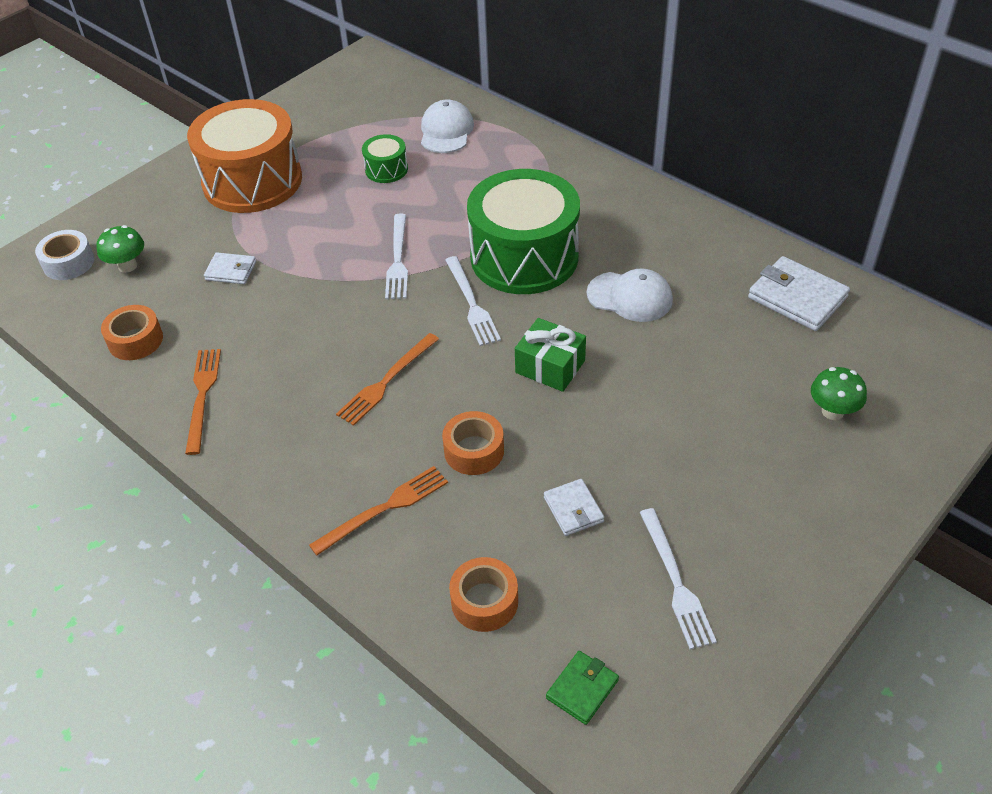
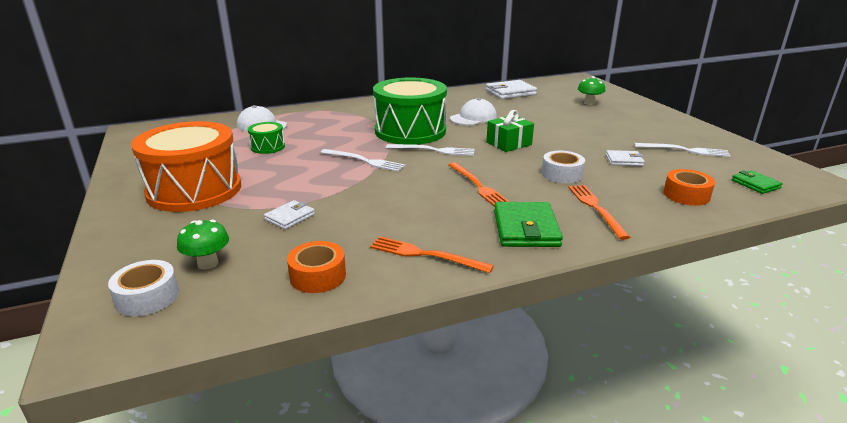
camera: 65 degrees left, 20 degrees down
(296, 456) = (526, 229): none -> green wallet
(474, 451) = (562, 174): orange tape -> white tape

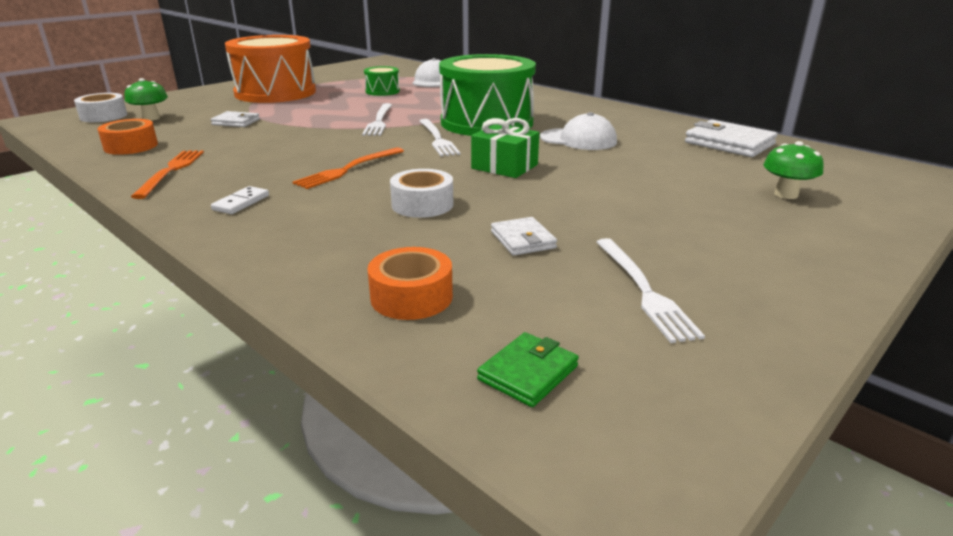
camera: 65 degrees right, 0 degrees up
(526, 229) = (241, 203): green wallet -> white domino
(596, 208) = (317, 233): orange fork -> none

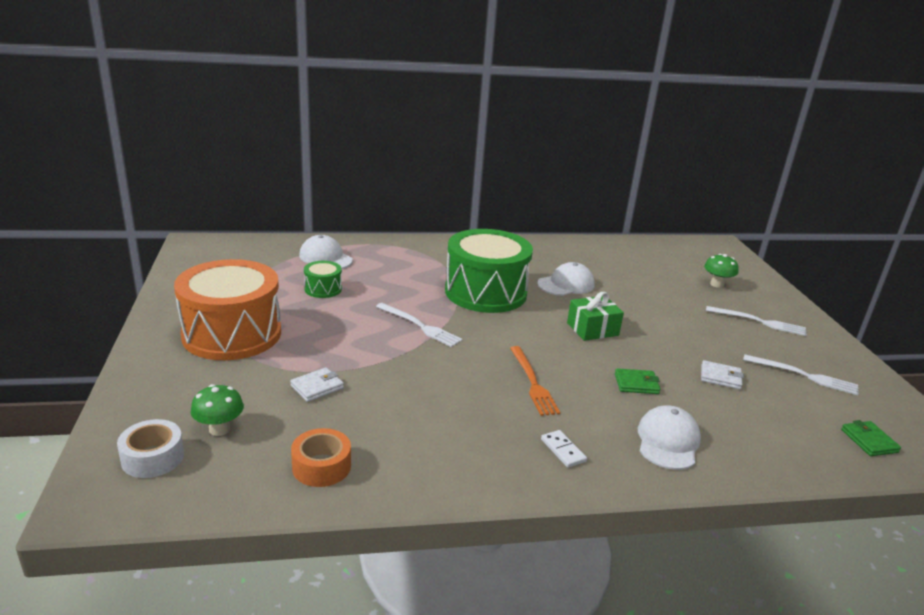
camera: 55 degrees left, 0 degrees up
(171, 171) = (440, 462): orange fork -> none
(320, 240) = (668, 441): none -> white cap
(411, 297) = (773, 440): orange tape -> none
(422, 204) = (636, 384): white tape -> green wallet
(437, 139) = (502, 324): white fork -> white fork (759, 322)
(729, 143) = (626, 253): white wallet -> none

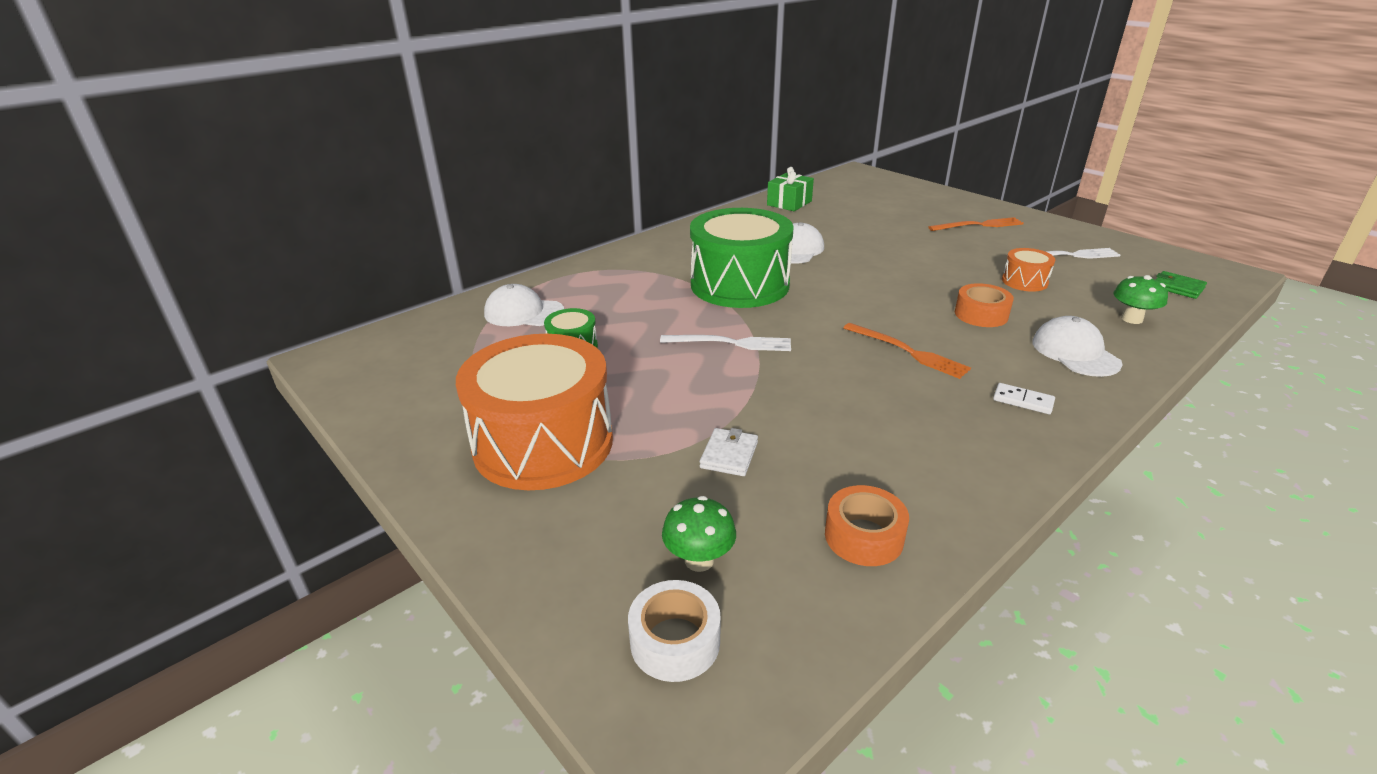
camera: 30 degrees left, 5 degrees up
(592, 329) = (877, 281): green gift -> green gift (789, 203)
(636, 384) = (981, 314): green wallet -> orange tape
(717, 284) = (905, 206): green mushroom -> green mushroom (1131, 319)
(720, 377) = (1024, 281): white wallet -> orange drum
(759, 322) = (979, 225): white fork -> orange fork

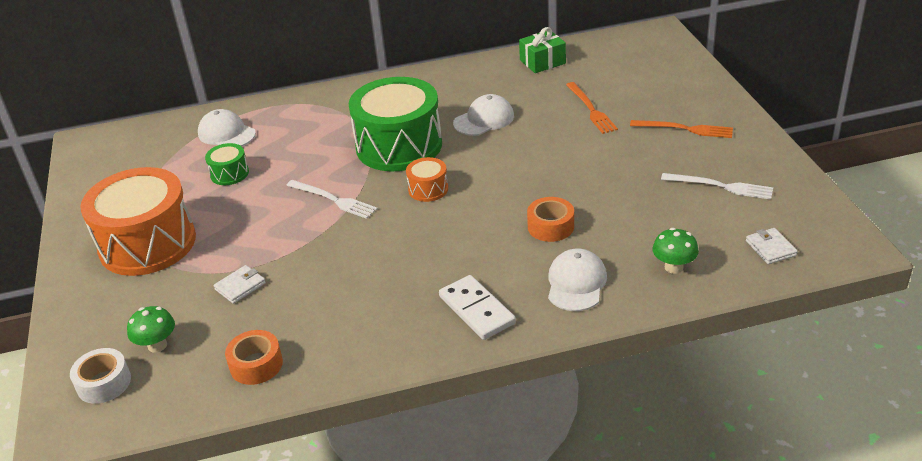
camera: 30 degrees right, 5 degrees up
(908, 351) = (448, 244): orange fork -> orange fork (591, 109)
(1023, 401) = (476, 310): white domino -> white domino, size x1.81
(1024, 281) = (635, 204): orange drum -> orange drum (428, 189)
(1177, 287) = (770, 248): green wallet -> white wallet

